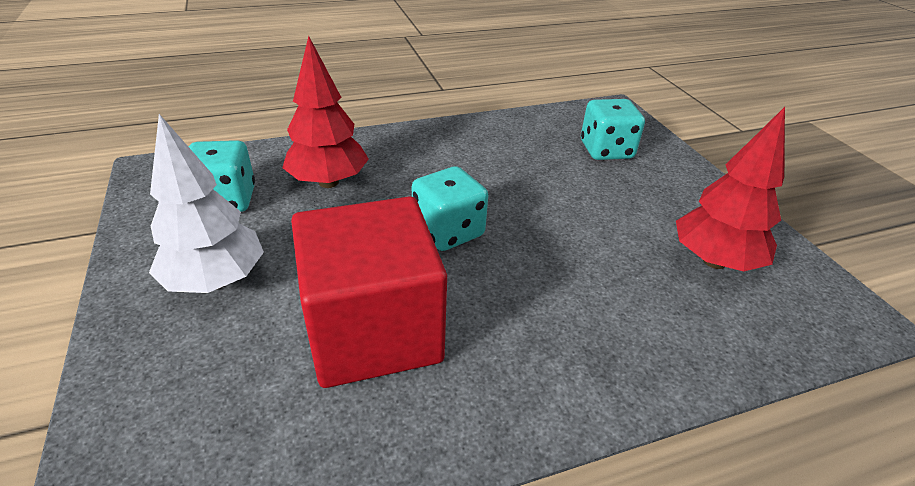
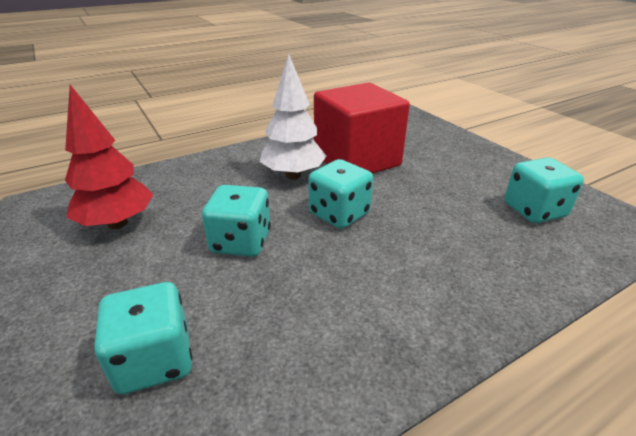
camera: 170 degrees right, 5 degrees down
(216, 281) = (464, 167): white tree -> white tree (293, 175)
(328, 182) = (475, 240): red tree -> none
(561, 216) = (241, 242): none -> turquoise dice

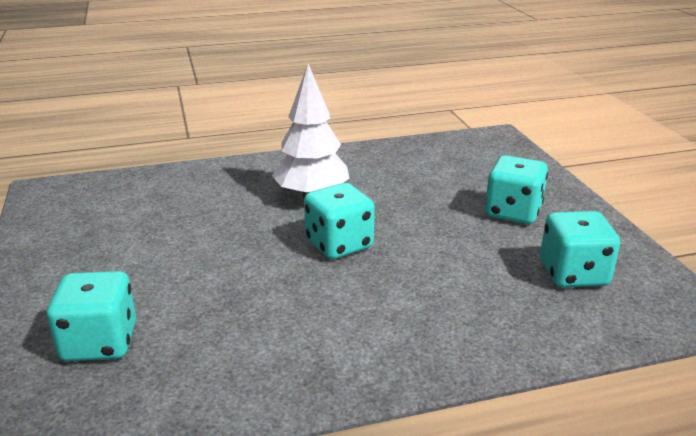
camera: 15 degrees right, 5 degrees down
(118, 223) = (110, 221): red tree -> none
(241, 242) = (221, 257): turquoise dice -> turquoise dice (513, 212)
(356, 160) = (395, 188): red cube -> none

